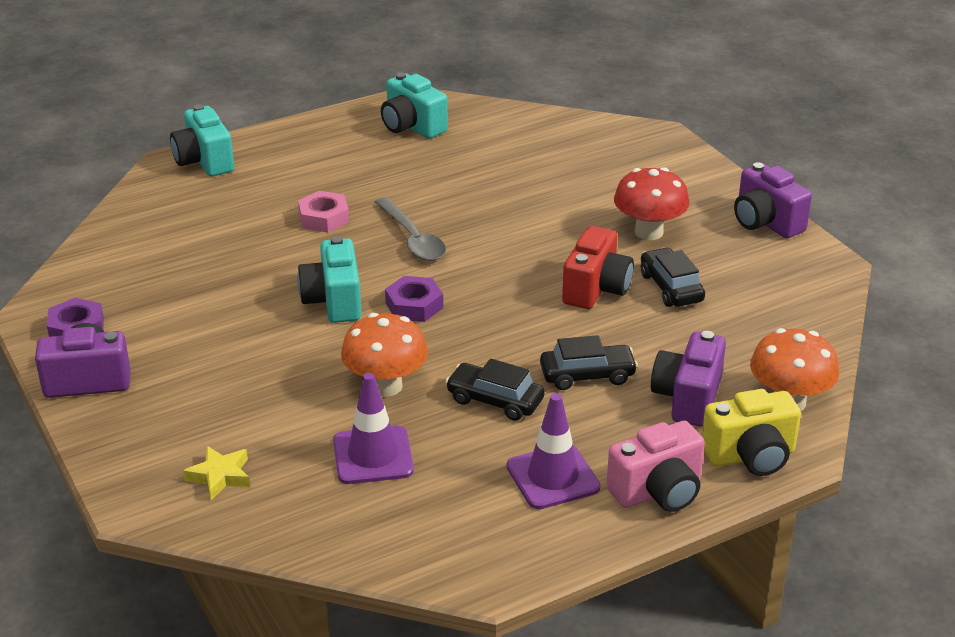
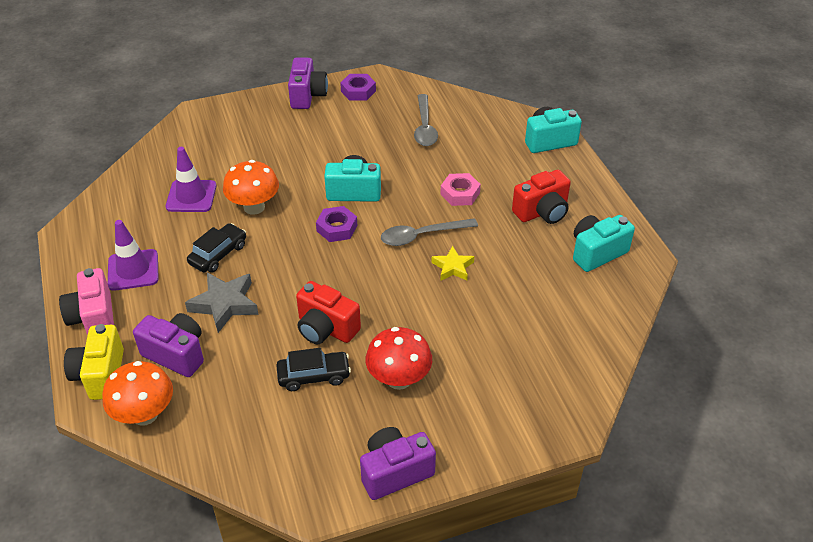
camera: 100 degrees right, 10 degrees up
(176, 257) = (424, 127): none -> grey spoon
(220, 476) = (203, 139): yellow star -> yellow star (453, 267)
(349, 161) = (542, 212): none -> red camera
(587, 375) = (225, 304): black car -> grey star

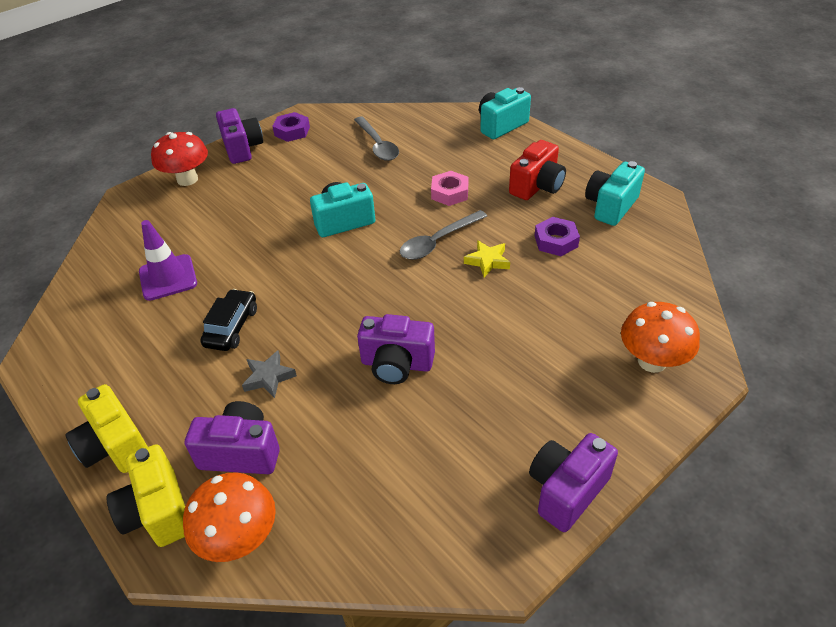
camera: 20 degrees left, 0 degrees up
(93, 317) = (115, 446): pink camera -> yellow camera
(133, 270) = (139, 376): purple traffic cone -> none
(225, 304) = (269, 377): grey star -> grey star, size x0.63
(254, 207) = (245, 267): orange mushroom -> orange mushroom (652, 361)
(314, 376) = (414, 419): black car -> none
(326, 328) = (397, 364): red camera -> purple camera
(337, 228) = (347, 261): purple nut -> purple nut (556, 241)
(399, 379) = (506, 389): red mushroom -> red mushroom (187, 179)

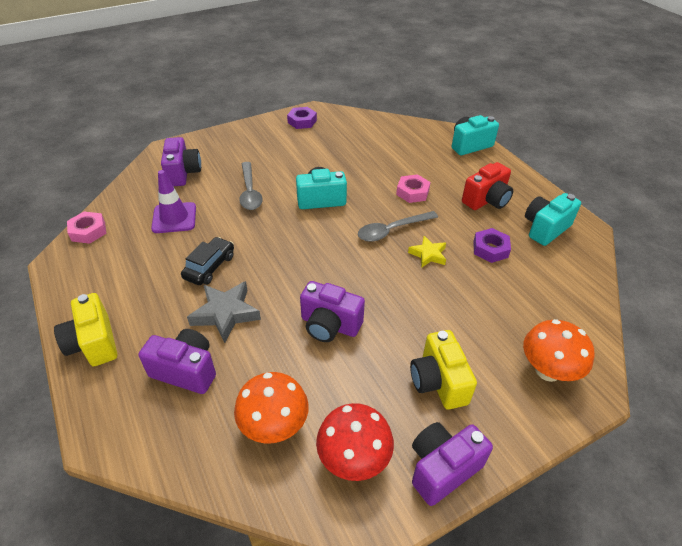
camera: 10 degrees right, 0 degrees up
(62, 315) = (88, 231): none -> pink nut
(158, 511) = (108, 404): yellow camera -> yellow camera (438, 382)
(187, 179) = (212, 145): red mushroom -> red mushroom (354, 459)
(240, 538) = (163, 442): orange mushroom -> orange mushroom (274, 426)
(242, 148) = (260, 128): purple camera -> purple camera (183, 173)
(269, 377) = (225, 313): grey star -> grey star, size x1.60
(377, 145) = (365, 143): grey spoon -> grey spoon (250, 192)

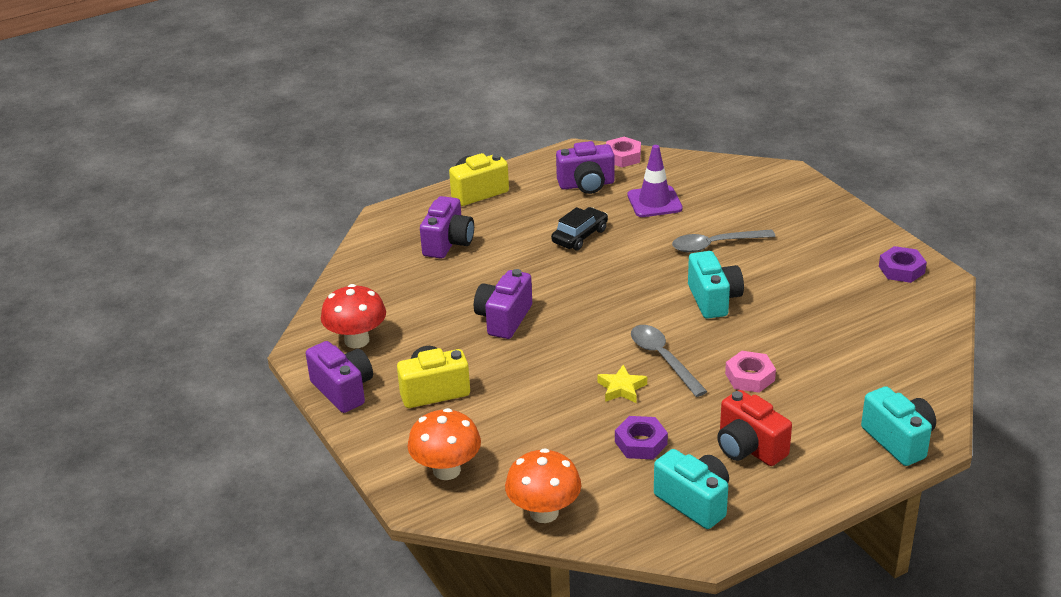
camera: 90 degrees right, 10 degrees down
(183, 173) = (740, 193): purple camera -> purple camera (586, 185)
(209, 267) = (580, 236): black car -> black car turned 75 degrees counterclockwise
(225, 313) = (516, 255): grey star -> none
(274, 426) = (390, 296): orange mushroom -> orange mushroom (544, 512)

